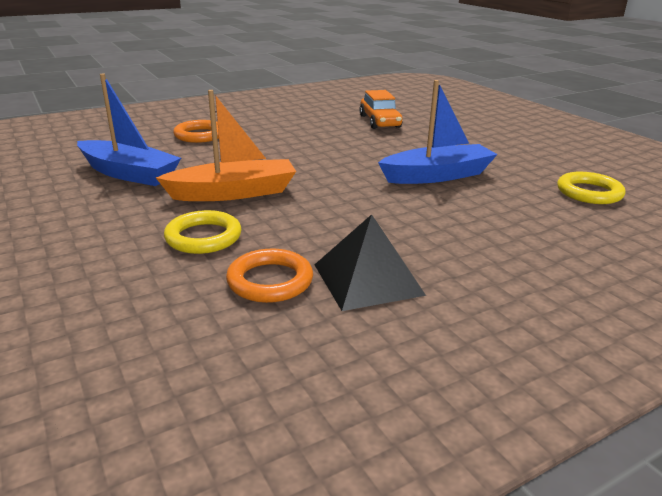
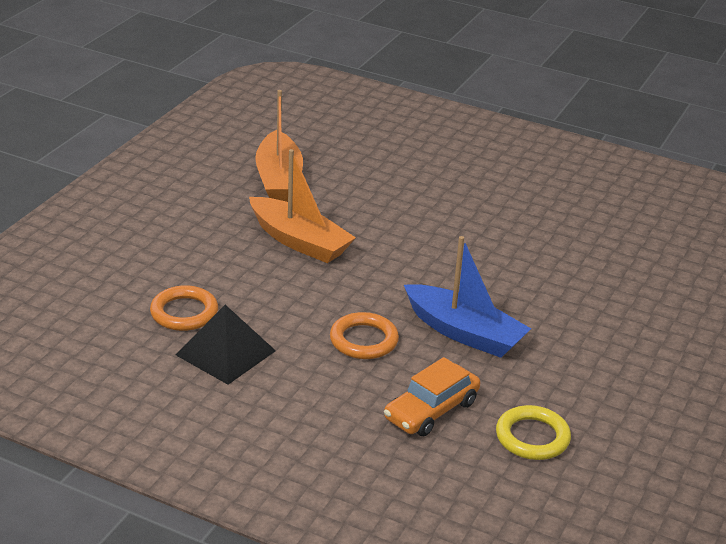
camera: 55 degrees right, 5 degrees up
(129, 173) = (279, 179): blue boat -> orange boat
(200, 135) = (400, 170): orange ring -> orange ring (364, 340)
(203, 237) = (214, 261): yellow ring -> none
(379, 121) = (584, 252): orange car -> orange car (431, 410)

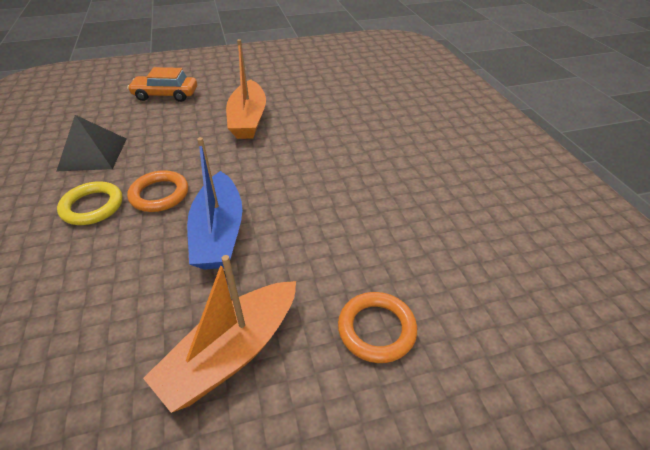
camera: 50 degrees right, 10 degrees up
(184, 313) = (124, 123): orange ring -> orange ring (376, 329)
(279, 179) = (304, 84): orange boat -> orange boat (232, 353)
(431, 410) = (91, 271): orange car -> orange car (165, 95)
(532, 437) = (93, 354): yellow ring -> yellow ring (92, 206)

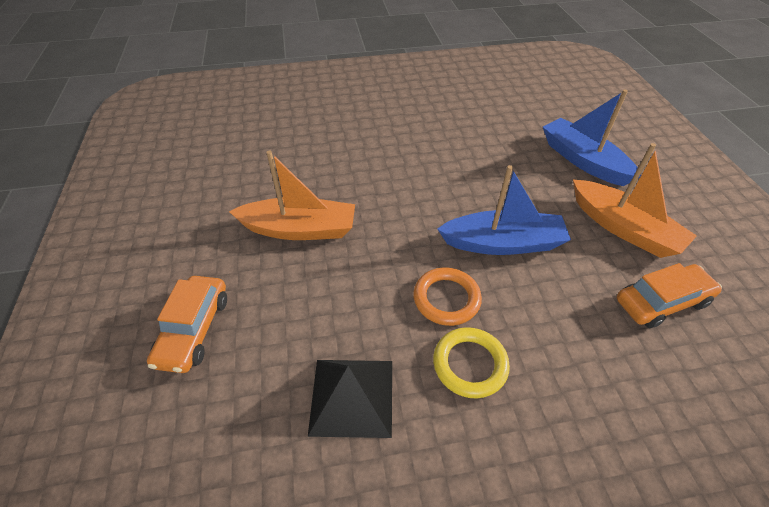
camera: 85 degrees left, 5 degrees up
(104, 367) = (661, 302): none -> orange car
(376, 329) = (583, 160): orange ring -> blue boat

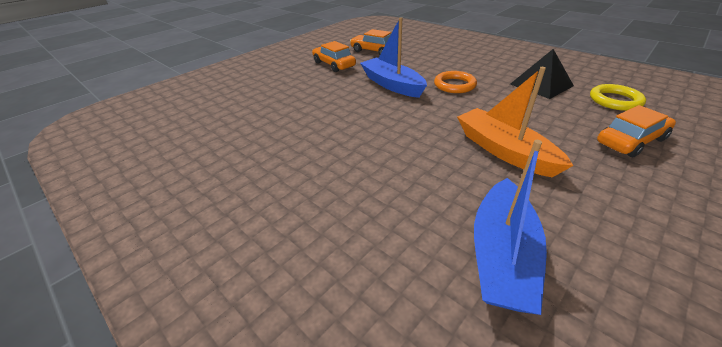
camera: 125 degrees left, 10 degrees down
(470, 364) = (475, 71): yellow ring -> yellow ring (615, 100)
(583, 160) = (278, 85): blue boat -> blue boat (502, 255)
(623, 228) = (334, 64): orange boat -> orange car

